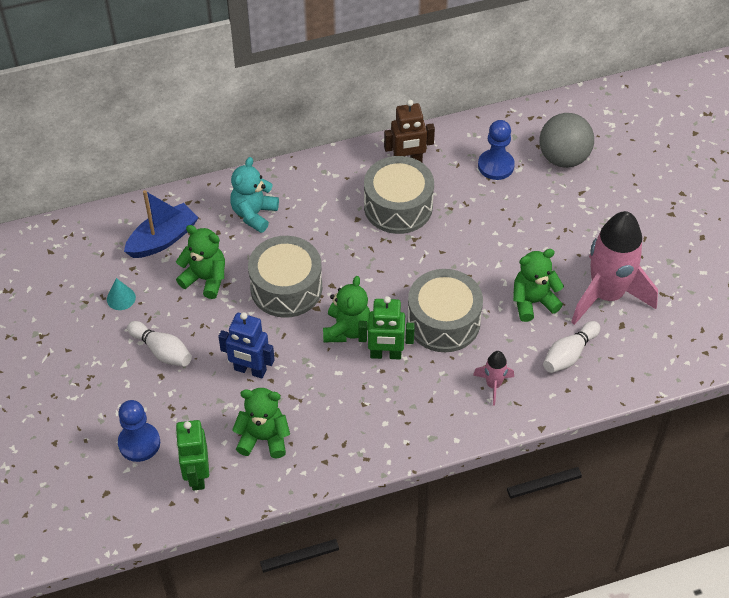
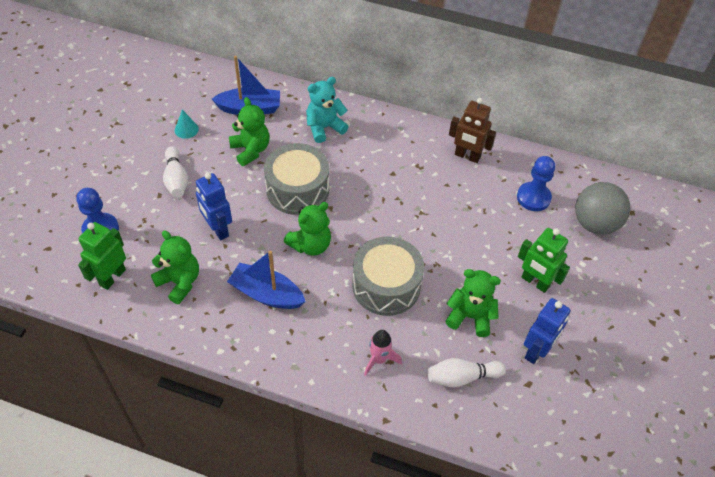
camera: 35 degrees right, 0 degrees up
(350, 396) = (266, 294): none -> blue boat
(385, 354) = (320, 281): green robot -> green robot (535, 282)
(398, 206) = (430, 182): grey drum -> none
(606, 295) = (536, 351): pink rocket -> blue robot

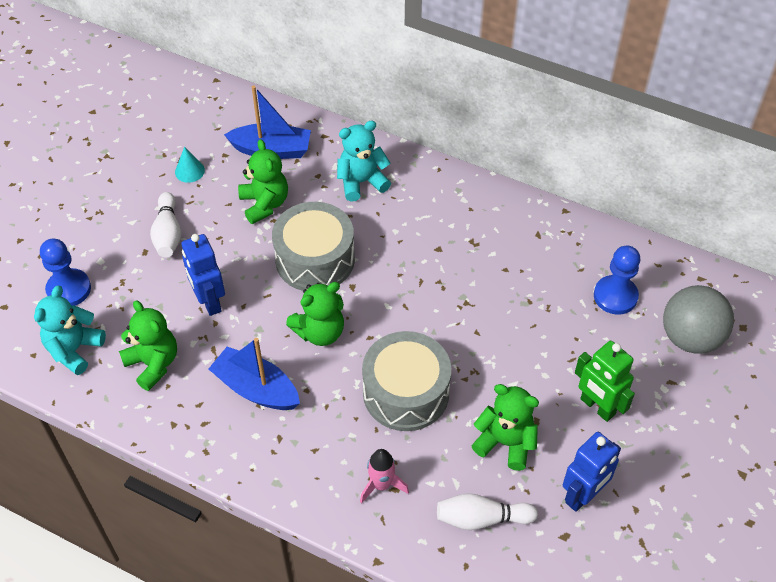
camera: 10 degrees right, 0 degrees up
(112, 277) = (74, 349): green robot -> turquoise teddy bear
(467, 156) = (538, 234): brown robot -> none

